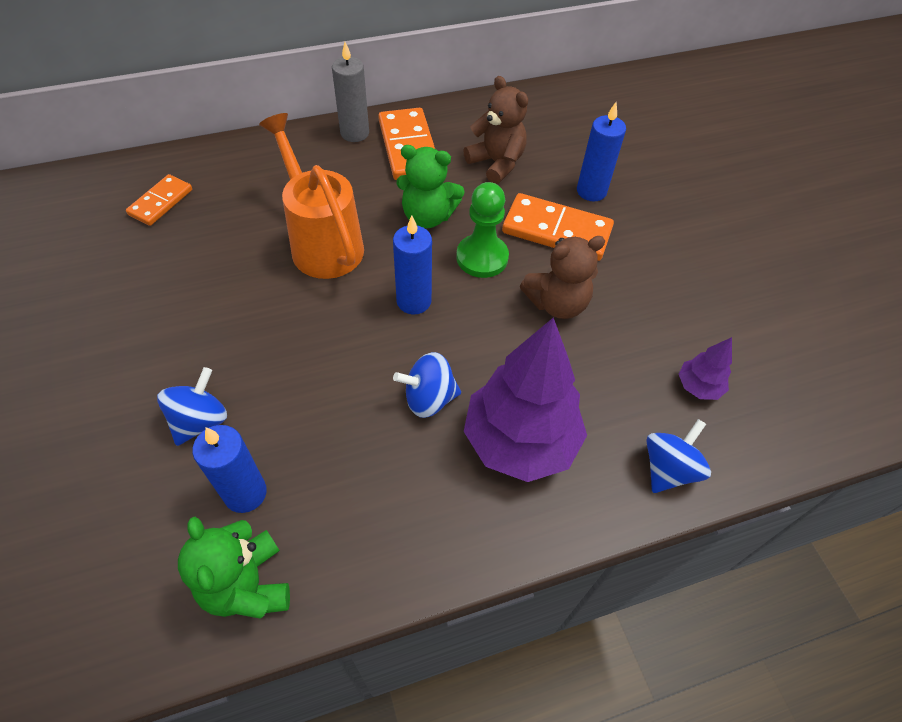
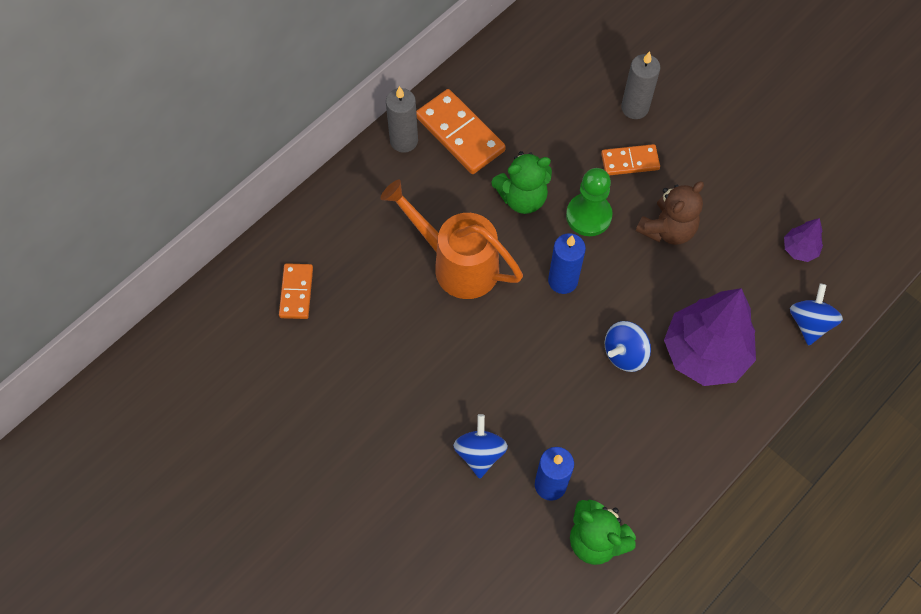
camera: 25 degrees left, 10 degrees up
(496, 163) = (543, 115): brown teddy bear -> none
(556, 231) = (630, 161): orange domino -> orange domino, size x0.61
(591, 191) = (635, 108): blue candle -> grey candle

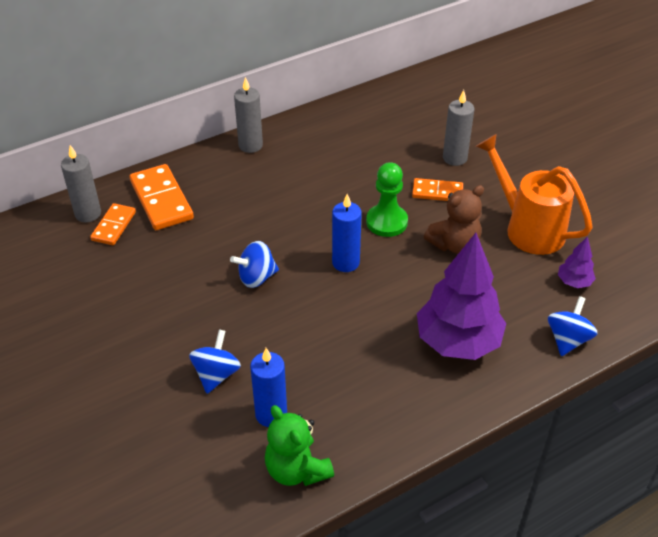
camera: 15 degrees right, 20 degrees down
(260, 282) = (88, 214): none -> grey candle
(457, 264) = (258, 233): orange watering can -> orange watering can (528, 228)
(460, 134) = (298, 149): orange domino -> orange domino (161, 200)
(522, 197) = (333, 199): green teddy bear -> none
(625, 353) = (381, 327): blue spinning top -> blue spinning top (256, 277)

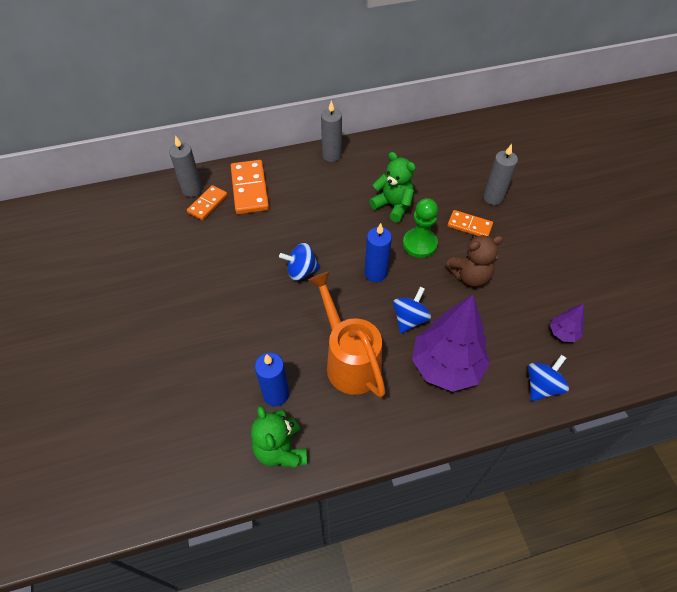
camera: 15 degrees right, 10 degrees up
(216, 374) = (245, 348): blue spinning top -> blue spinning top (409, 319)
(342, 187) = (393, 205): none -> green teddy bear
(528, 228) = (537, 274): orange watering can -> orange watering can (349, 361)

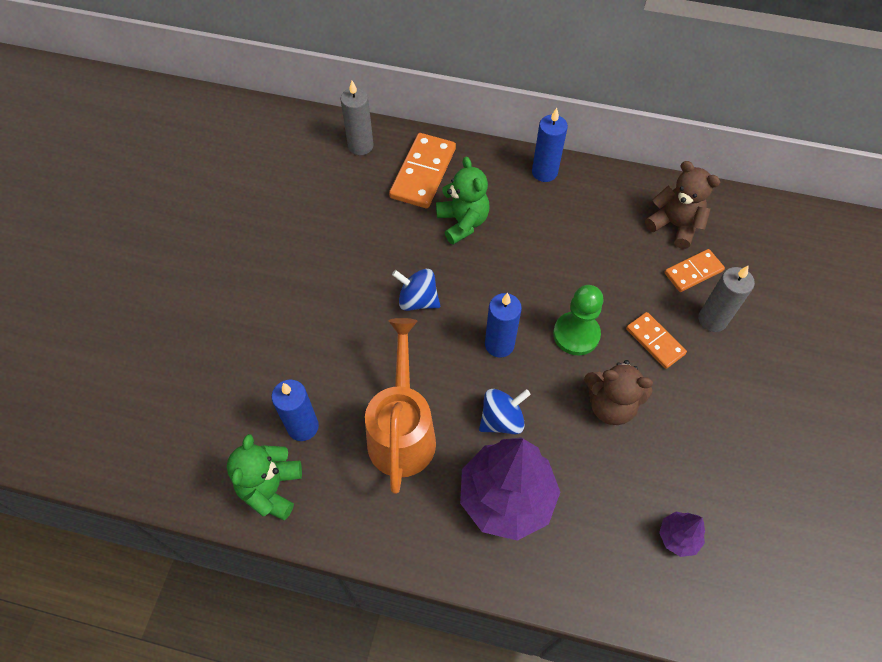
camera: 30 degrees right, 5 degrees up
(208, 204) = (366, 171): orange domino -> orange domino (693, 272)
(332, 155) = (544, 172): grey candle -> blue candle
(393, 205) = (576, 270): green teddy bear -> green teddy bear (462, 222)
(433, 153) = (674, 225): none -> brown teddy bear
(542, 386) = (604, 585): blue spinning top -> none

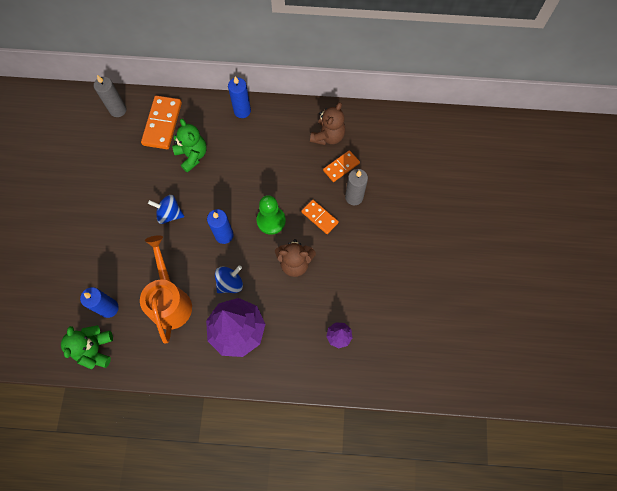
camera: 10 degrees left, 10 degrees up
(674, 225) = (328, 136): brown teddy bear -> brown teddy bear turned 90 degrees clockwise

